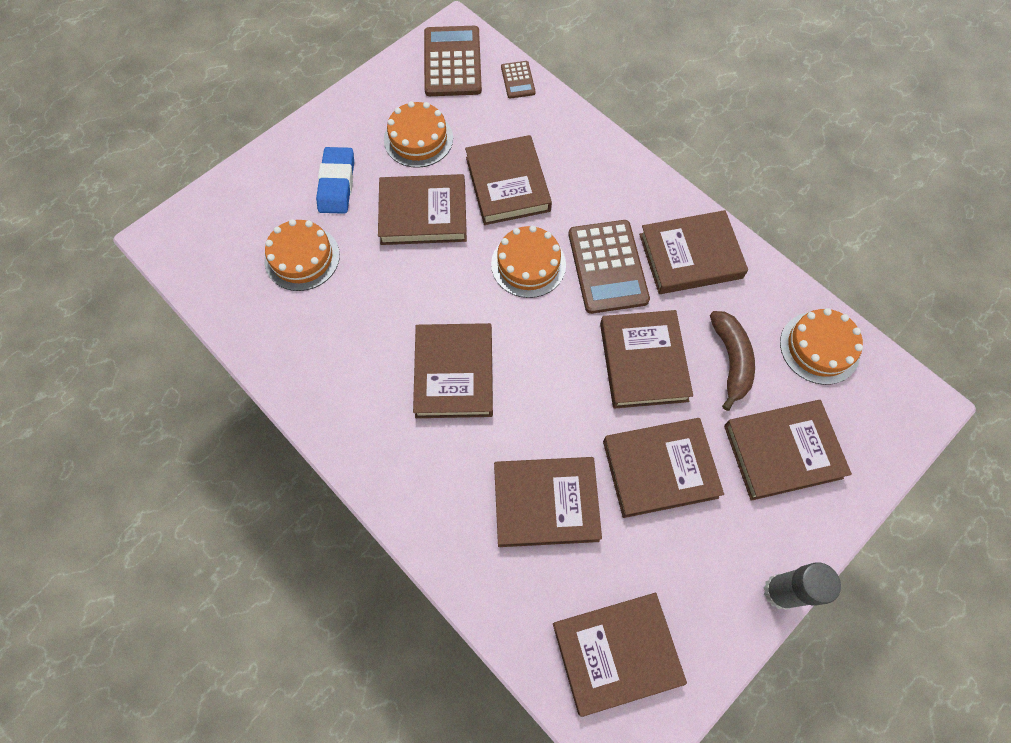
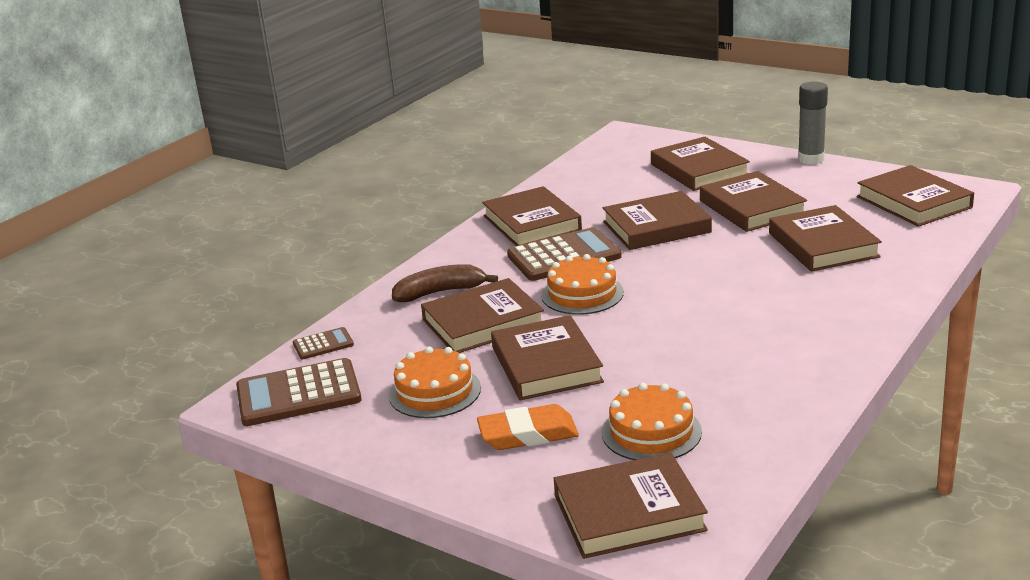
camera: 100 degrees left, 40 degrees down
(337, 184) = (528, 434): blue eraser -> orange eraser
(454, 373) = (733, 308): brown book -> brown book (629, 513)
(730, 360) = (631, 195): brown banana -> brown banana (440, 292)
(819, 347) = (596, 167): orange cake -> none

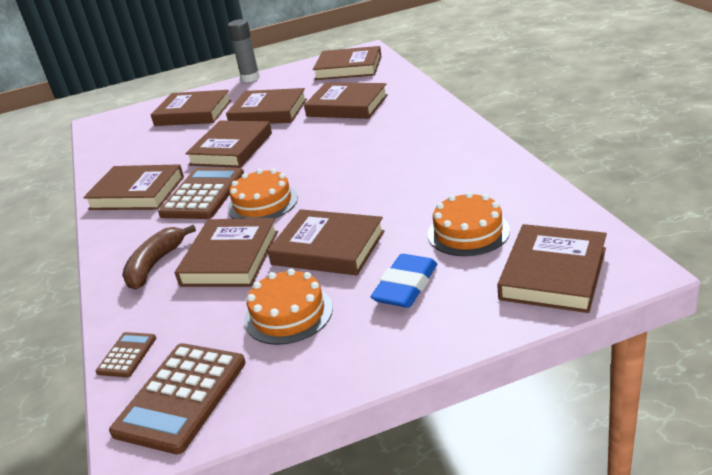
camera: 50 degrees left, 5 degrees up
(528, 434) = (405, 286): orange eraser -> blue eraser

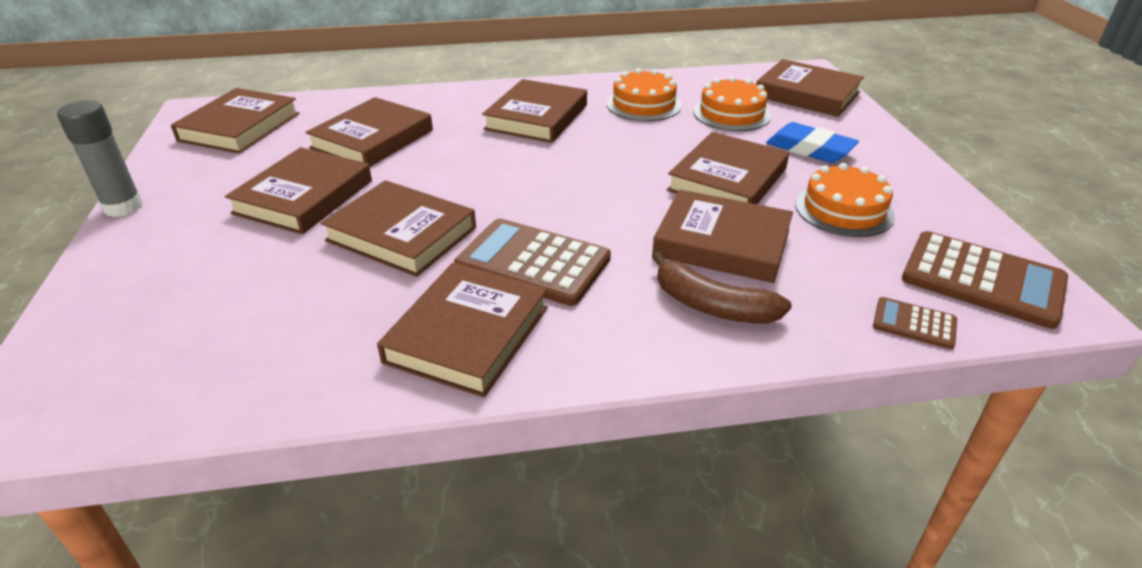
camera: 85 degrees left, 5 degrees up
(193, 113) = (189, 272): brown book -> brown book (536, 117)
(262, 203) = (597, 214): orange cake -> orange cake (643, 104)

